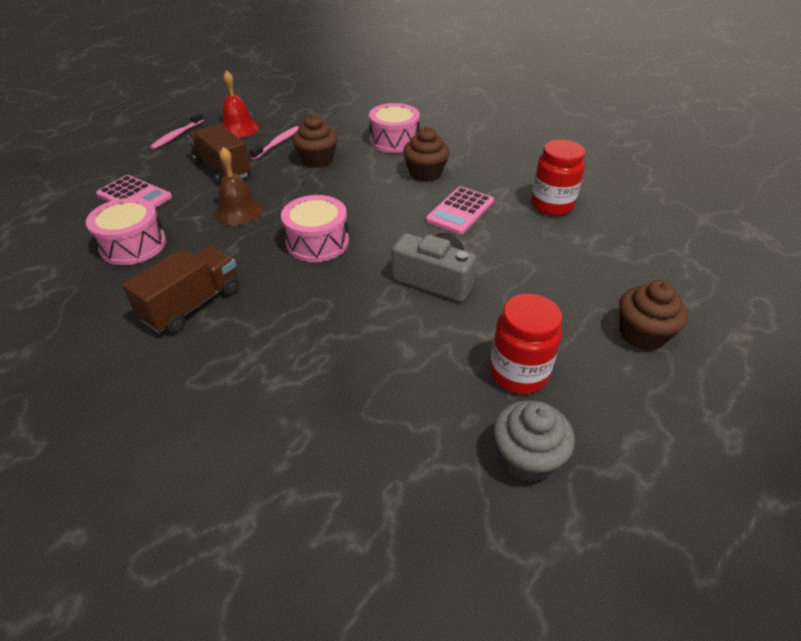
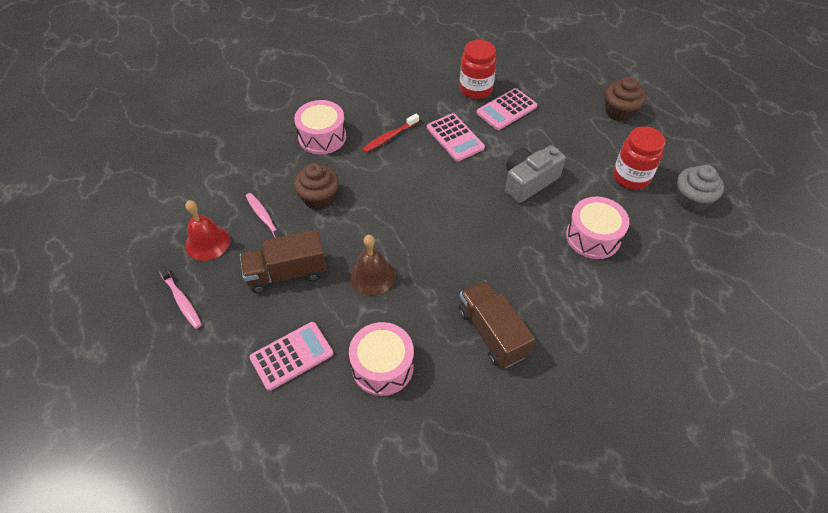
camera: 65 degrees left, 10 degrees up
(317, 242) = (449, 233): pink drum -> pink drum (593, 237)
(425, 173) = (389, 137): brown cupcake -> red toothbrush
(541, 235) = (506, 109): none -> pink calculator

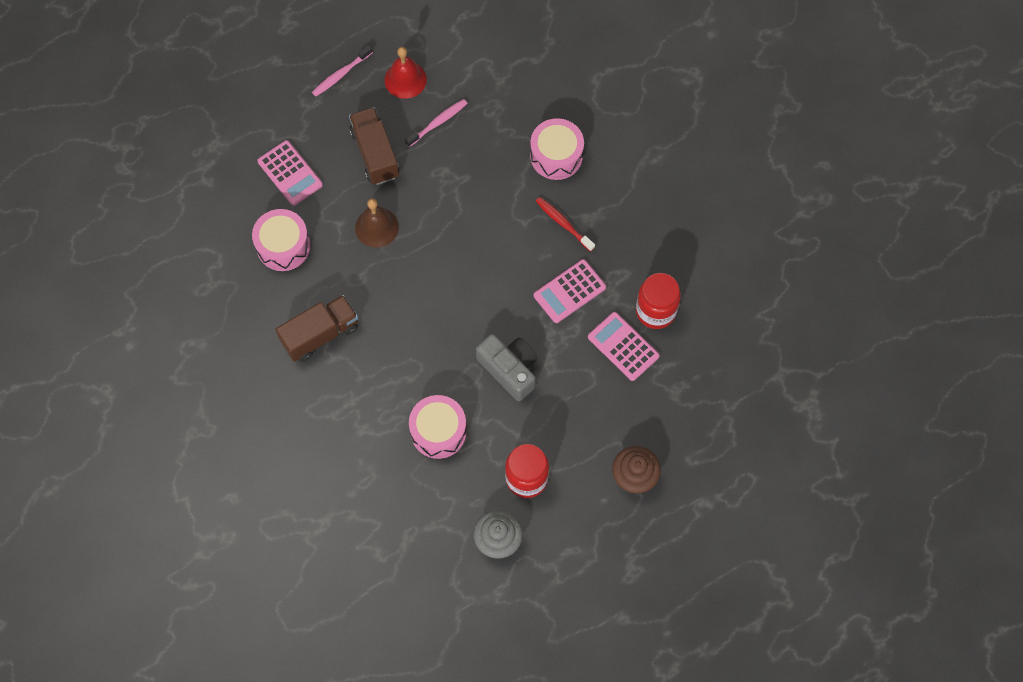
camera: 85 degrees right, 15 degrees up
(319, 198) = (468, 166): brown cupcake -> none

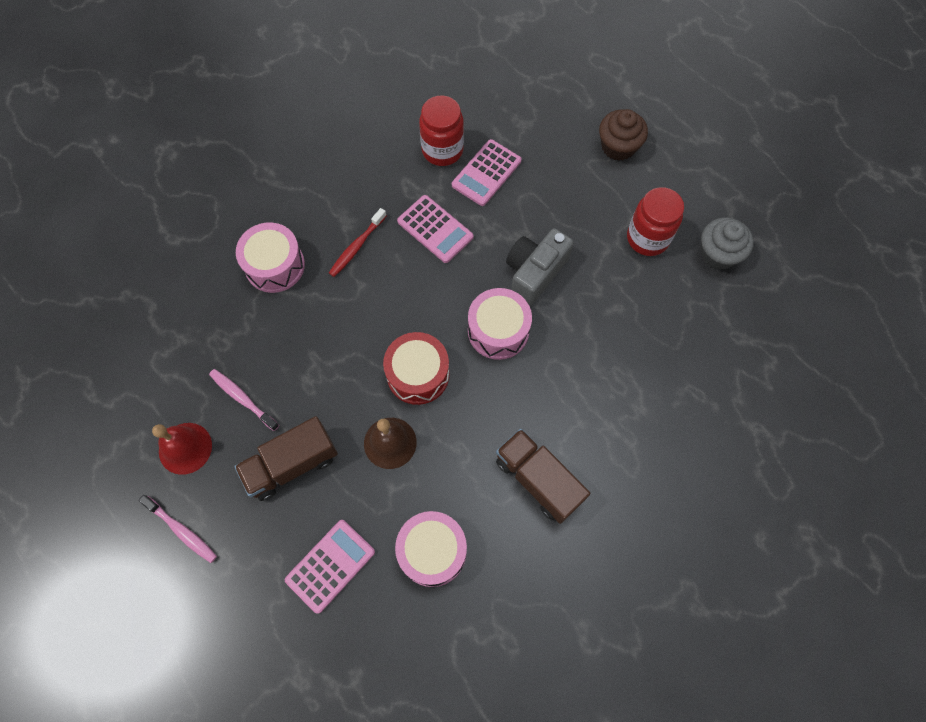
camera: 100 degrees left, 0 degrees up
(431, 256) = (418, 374): none -> red drum
(438, 431) = (621, 330): pink drum -> pink drum (498, 330)

